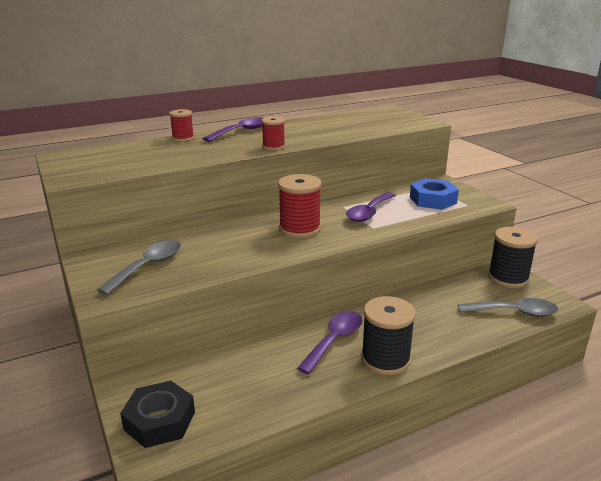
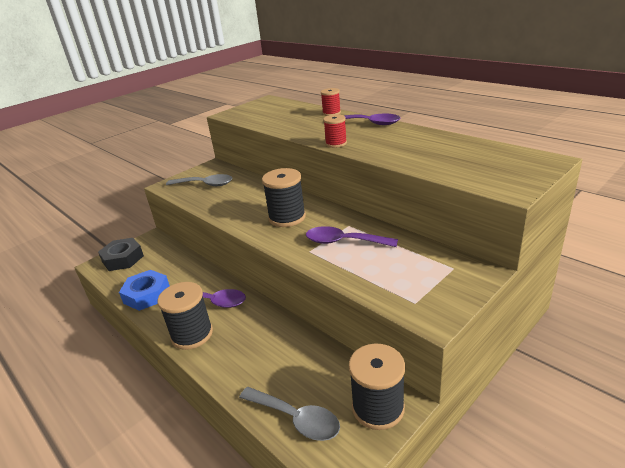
camera: 75 degrees right, 5 degrees up
(300, 229) = (287, 217): red spool -> black spool
(433, 200) = (409, 274): blue nut -> blue nut (147, 295)
(514, 312) = (296, 419): grey spoon -> grey spoon turned 45 degrees counterclockwise

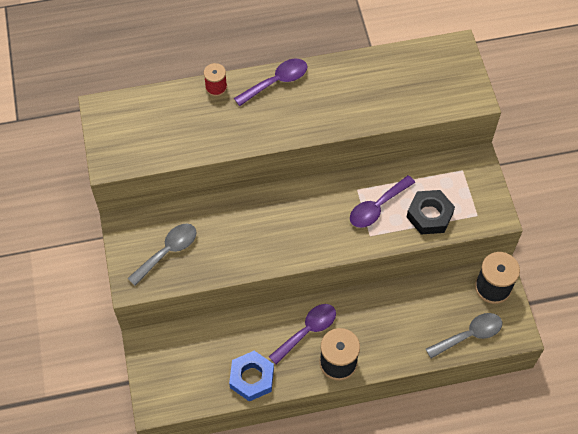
camera: 60 degrees left, 30 degrees up
(123, 259) = (165, 381): black nut -> black nut (429, 215)
(287, 217) = (304, 221): black spool -> none
(336, 143) = (297, 132): red spool -> none

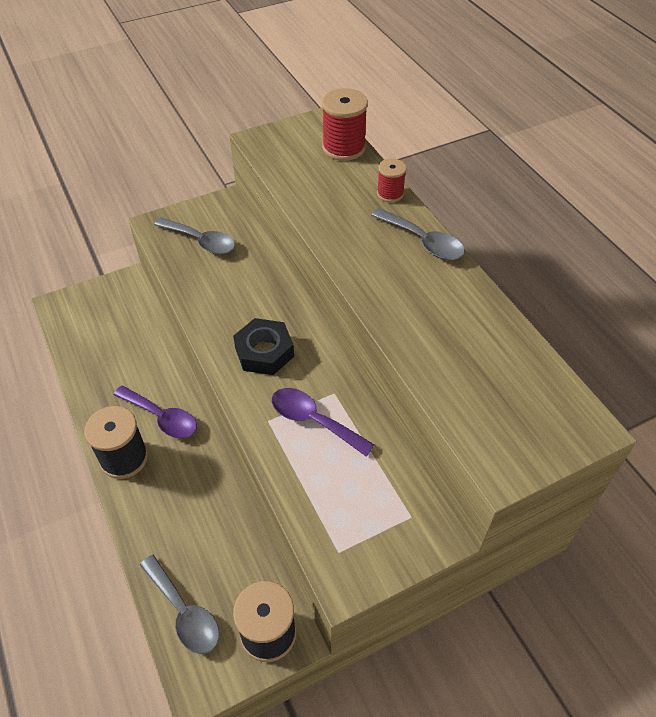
camera: 75 degrees right, 10 degrees down
(146, 104) = (343, 148): none -> red spool
(252, 378) = (96, 378): blue nut -> none
(277, 82) = (423, 242): purple spoon -> grey spoon
(429, 215) = (319, 486): black nut -> black nut (264, 352)

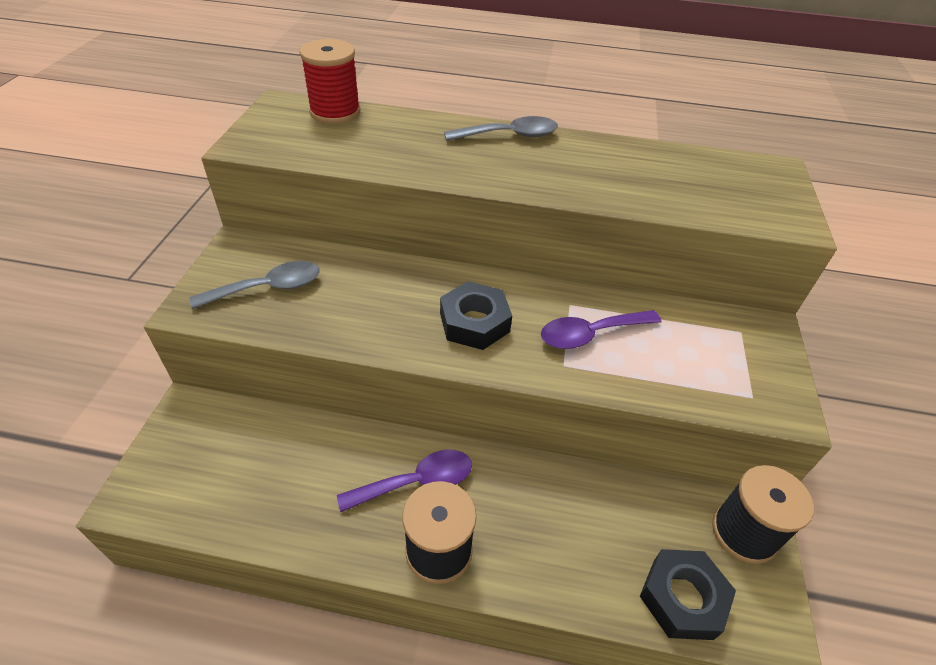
camera: 55 degrees left, 5 degrees down
(184, 612) = (682, 598): grey spoon -> black nut
(390, 194) = (430, 121): red spool -> none

